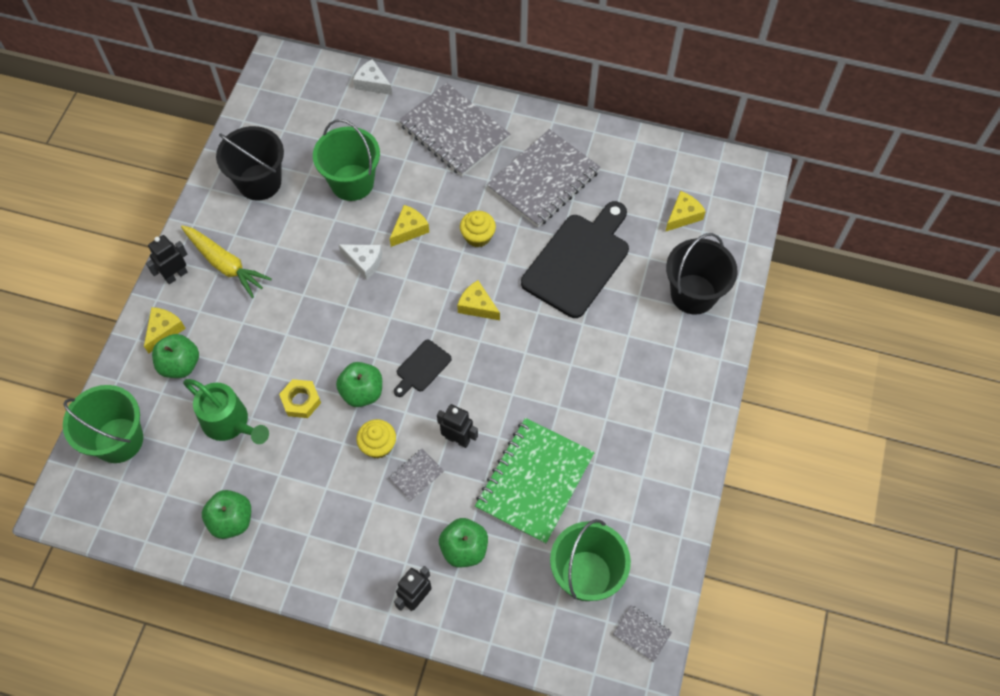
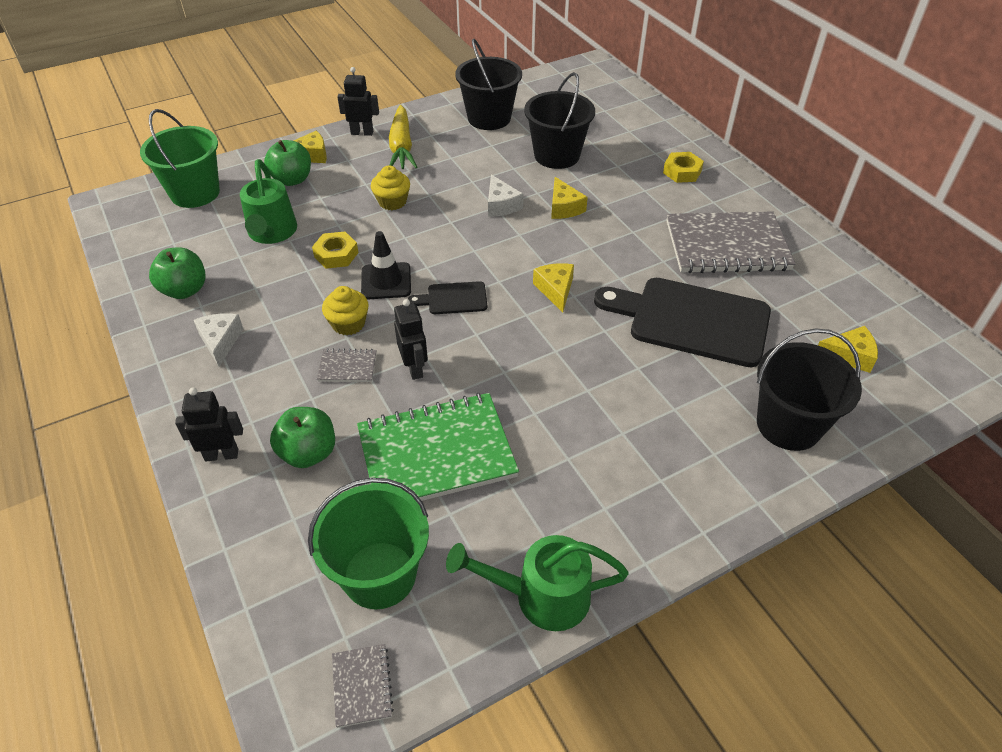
camera: 45 degrees right, 15 degrees down
(352, 182) = (556, 155): green bucket -> black bucket
(362, 392) = (386, 281): green apple -> black traffic cone
(372, 83) = (650, 111): white cheese -> white cheese (220, 341)
(409, 229) = (564, 207): yellow cheese -> yellow cheese turned 75 degrees clockwise
(454, 132) = (682, 172): grey notebook -> yellow nut
(478, 236) = (617, 246): yellow cupcake -> yellow cupcake (392, 202)
(578, 261) = (691, 320): black cutting board -> black cutting board turned 150 degrees counterclockwise
(672, 509) = (540, 596): none -> green watering can

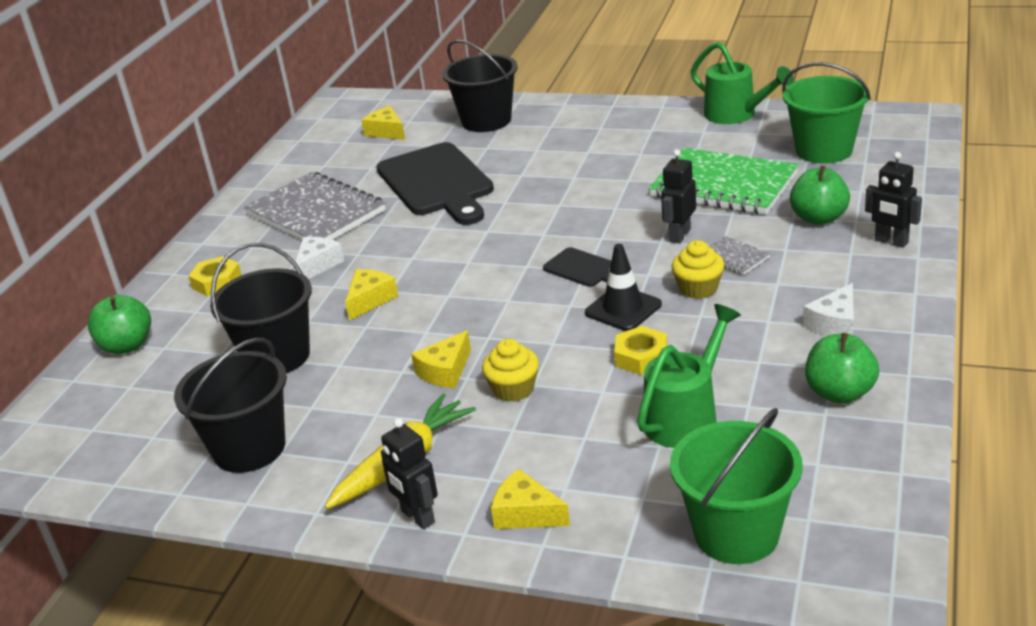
camera: 130 degrees left, 15 degrees down
(292, 180) = (590, 484): green apple -> green apple (127, 346)
(362, 686) = (874, 120): grey notebook -> none
(501, 205) = (417, 330): white cheese -> white cheese (317, 265)
(555, 290) = (494, 240): yellow cheese -> yellow cheese (445, 371)

